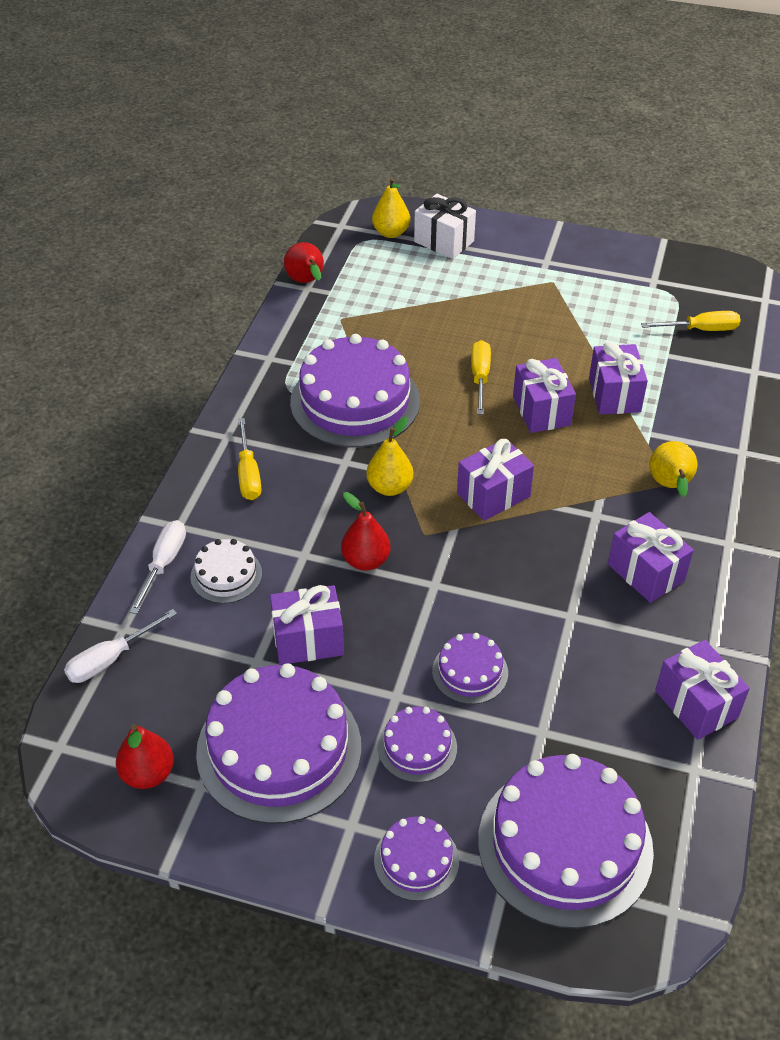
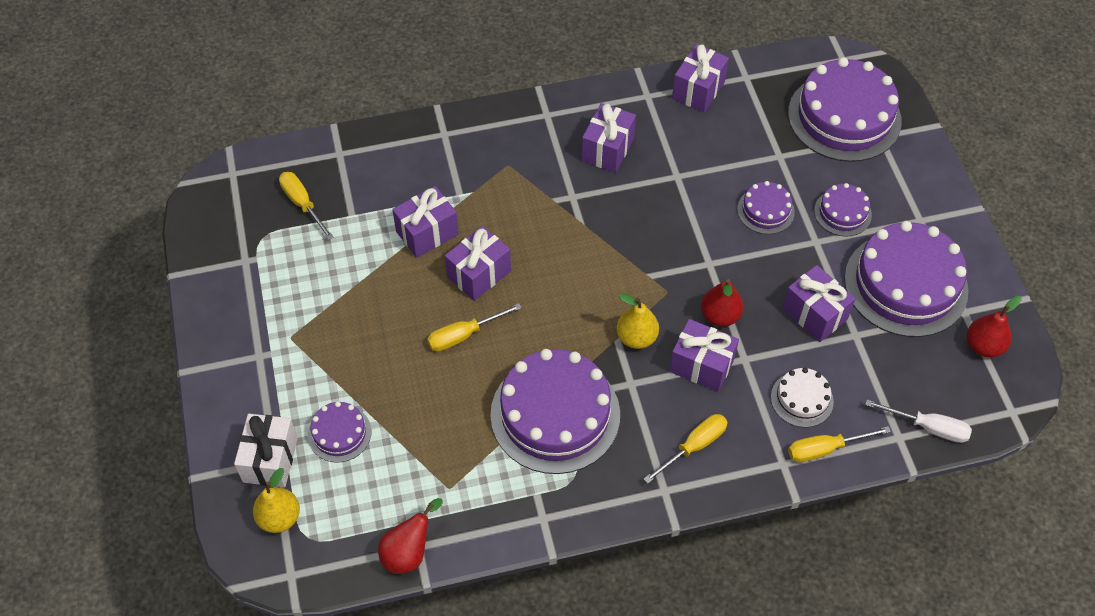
camera: 120 degrees left, 10 degrees up
(164, 564) = (825, 449): white screwdriver -> yellow screwdriver
(416, 860) = (913, 179): purple cake -> purple cake (339, 433)
(493, 495) = (596, 266): purple gift -> purple gift (701, 365)
(670, 486) = (511, 164): yellow pear -> none

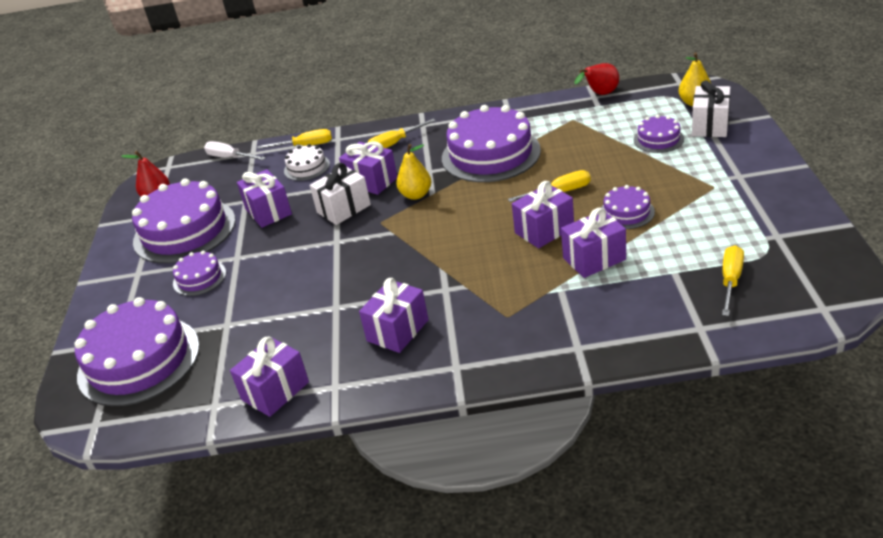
camera: 165 degrees left, 20 degrees down
(302, 204) = (730, 281): yellow screwdriver -> yellow screwdriver turned 135 degrees counterclockwise
(720, 316) = (344, 209): red pear -> white gift
(765, 210) = (266, 279): purple cake -> purple cake (626, 212)

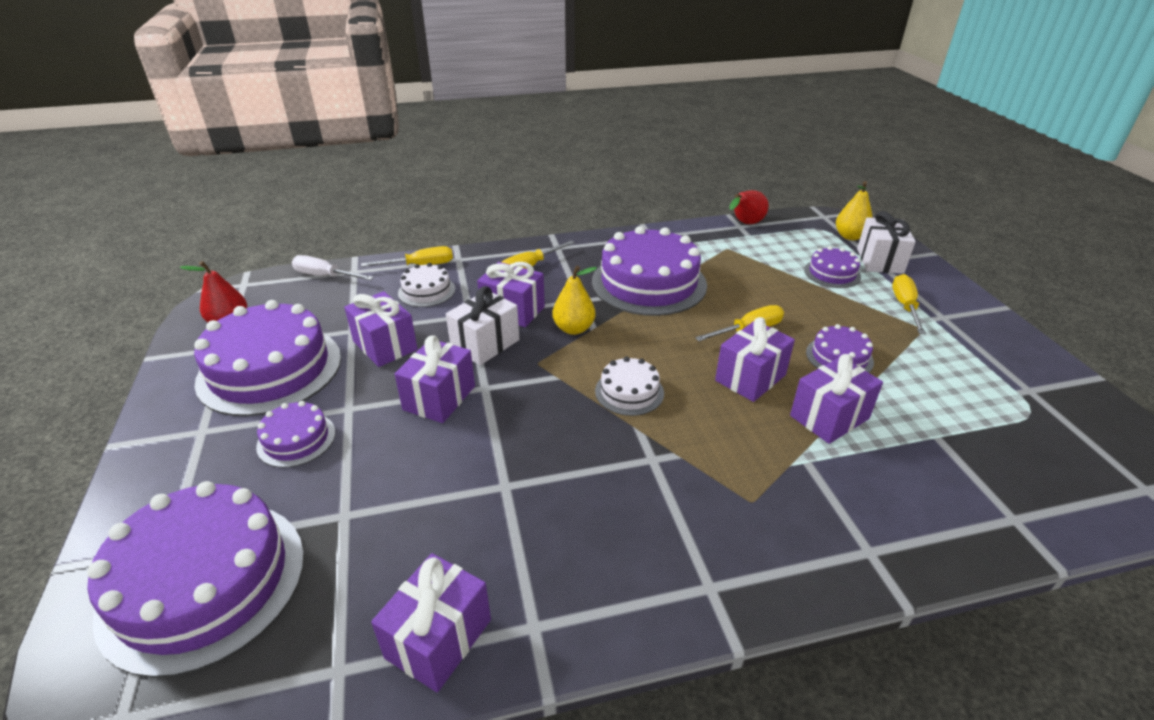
camera: 15 degrees left, 0 degrees up
(397, 330) = (605, 525): purple gift -> purple gift (439, 398)
(444, 242) = (629, 392): none -> white cake
(730, 281) = (1012, 449): yellow screwdriver -> yellow screwdriver (905, 306)

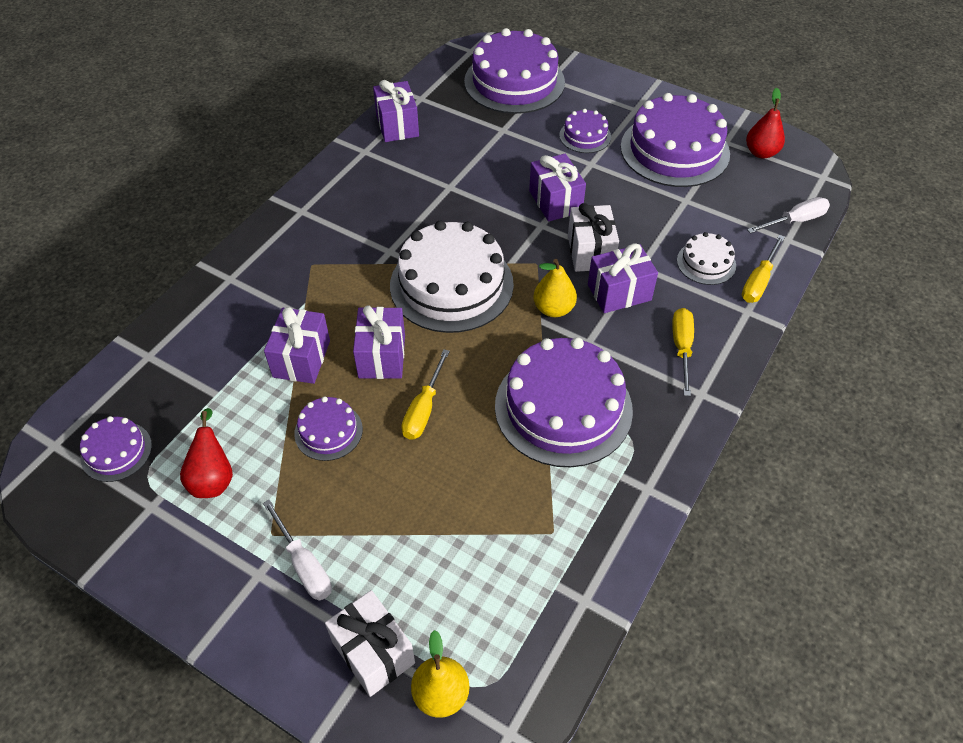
camera: 135 degrees right, 15 degrees up
(385, 345) = (646, 206): purple gift -> none
(629, 392) = (451, 284): white cake -> white cake, size x2.06
(745, 224) = (583, 613): red pear -> red pear (213, 478)
(832, 273) = (410, 573): purple cake -> purple cake (116, 451)
(905, 306) = (304, 564): yellow screwdriver -> white screwdriver

